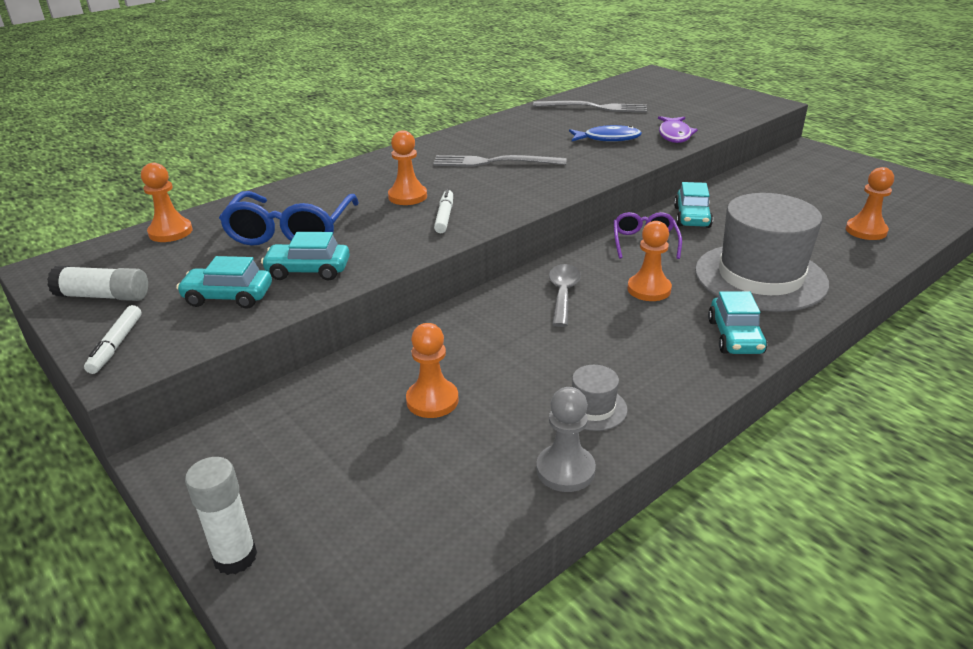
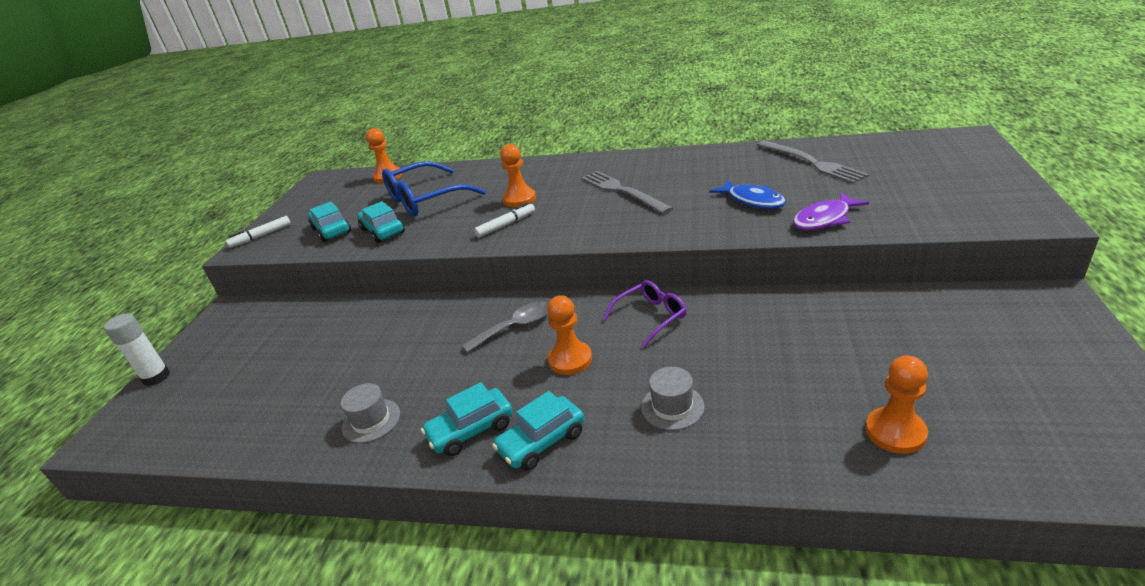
camera: 55 degrees right, 0 degrees up
(104, 296) = (305, 205): white glue stick -> none
(432, 400) = (331, 353): orange pawn -> none
(565, 470) = (289, 446): grey pawn -> none
(692, 217) = (737, 315): turquoise car -> turquoise car (471, 430)
(760, 277) = (672, 407): grey hat -> grey hat, size x0.42

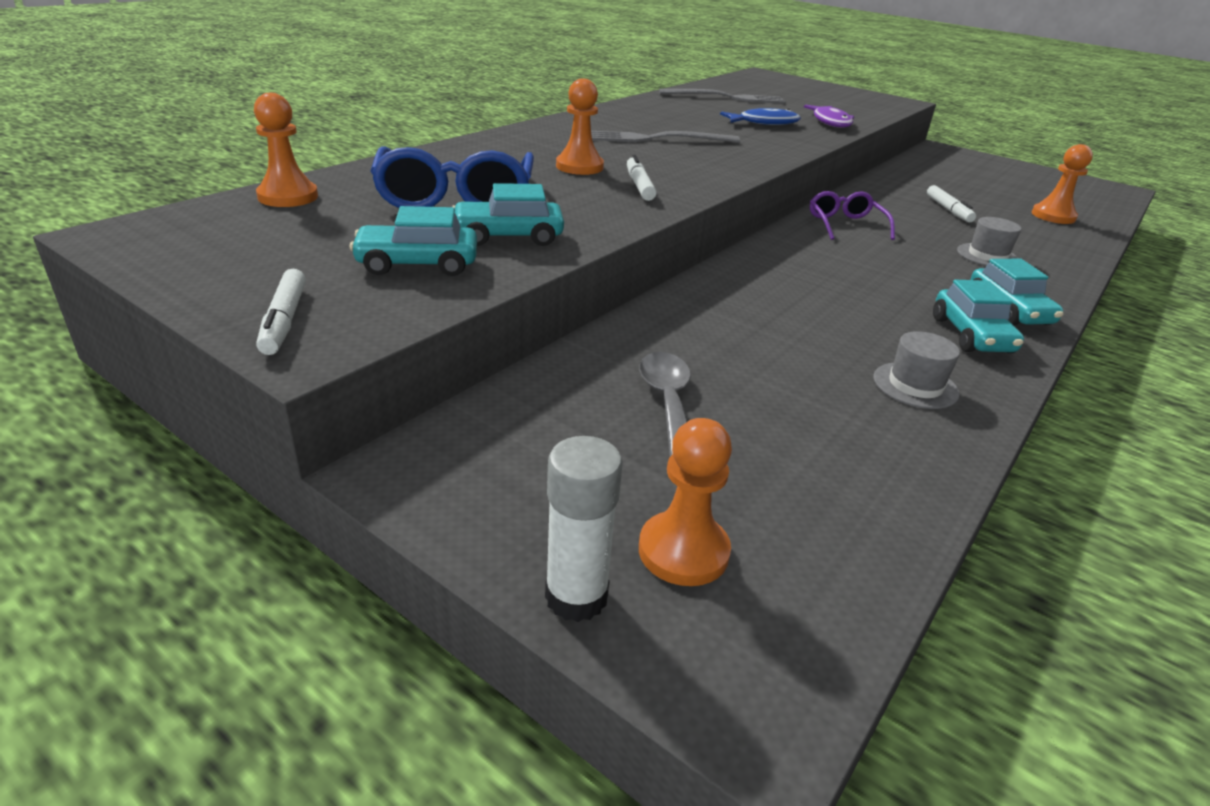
camera: 70 degrees left, 0 degrees up
(515, 327) = (795, 273): grey spoon -> grey spoon (667, 401)
(570, 360) = (884, 268): orange pawn -> orange pawn (683, 551)
(787, 356) = (948, 210): none -> white marker

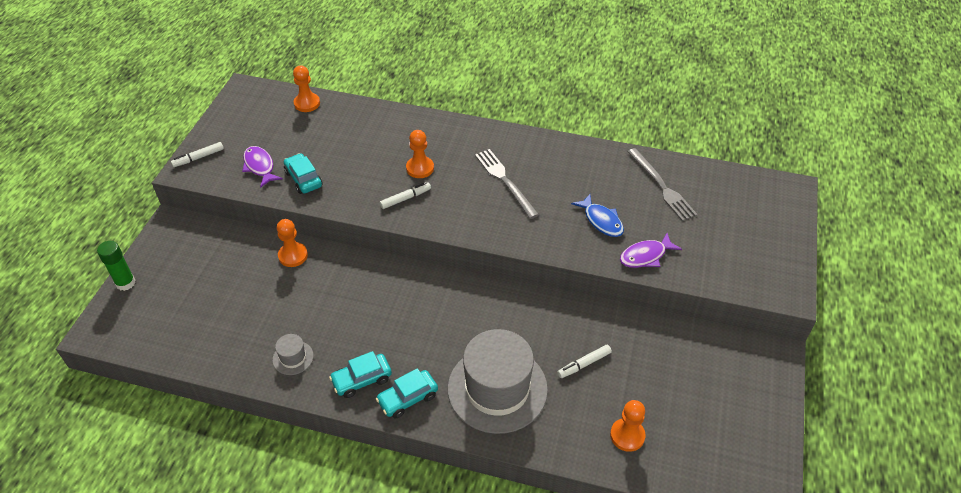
camera: 70 degrees right, 15 degrees up
(417, 264) = (260, 166): turquoise car -> purple fish
(456, 197) = (340, 146): blue glasses -> none
(576, 596) = (125, 283): white glue stick -> green glue stick
(667, 401) = (241, 276): grey spoon -> none
(683, 551) = (152, 302): orange pawn -> orange pawn (293, 255)
(845, 225) = (501, 308): purple glasses -> none
(987, 256) = (497, 389): grey hat -> grey hat, size x2.40

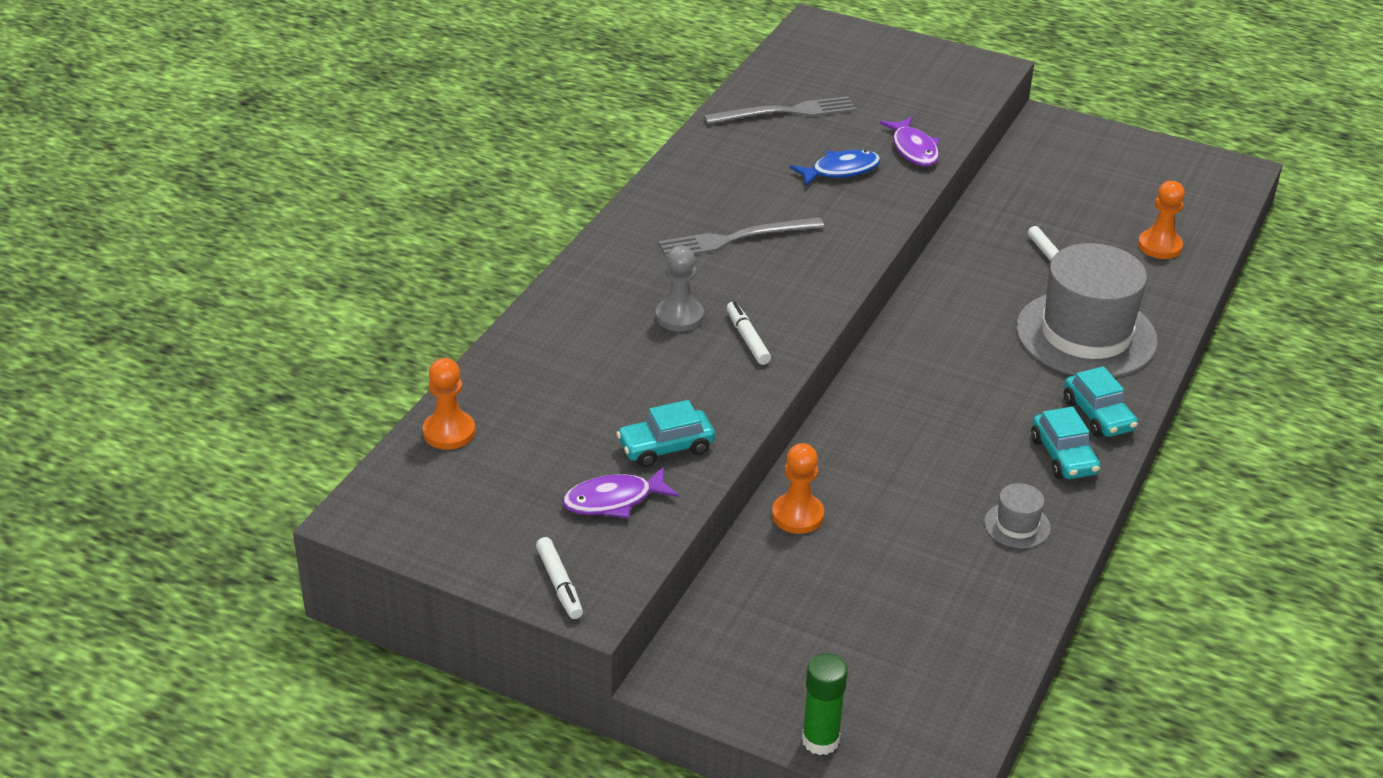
camera: 80 degrees left, 10 degrees down
(420, 168) = (679, 317): orange pawn -> grey pawn

